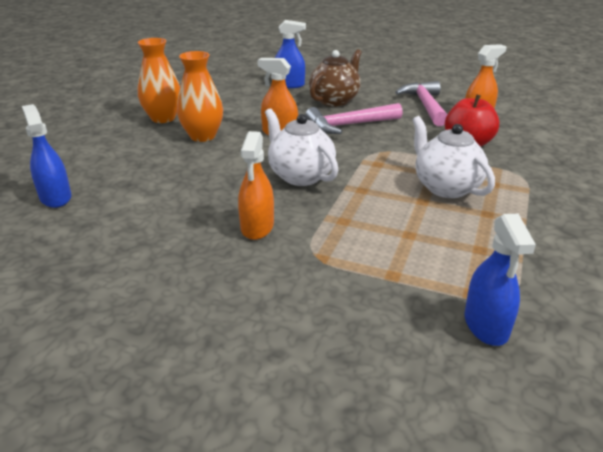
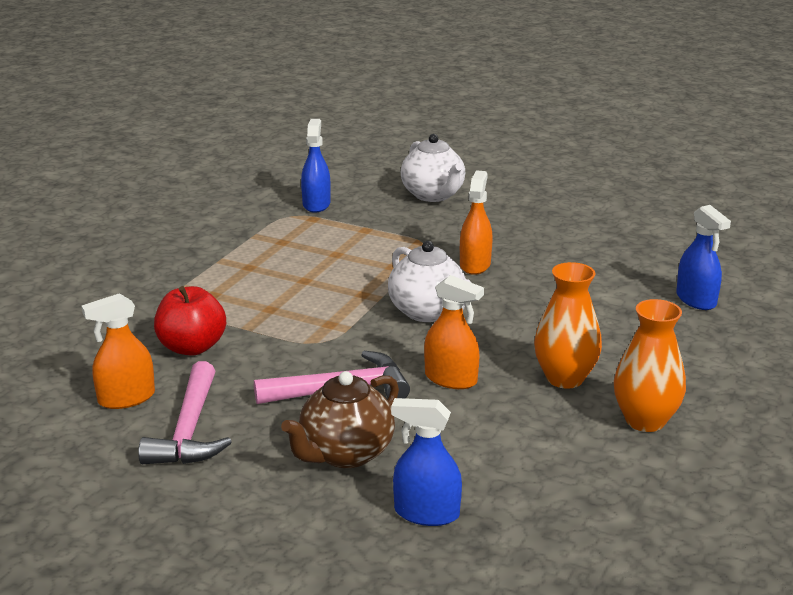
camera: 175 degrees left, 5 degrees down
(445, 187) = (269, 292): white teapot -> white teapot (433, 195)

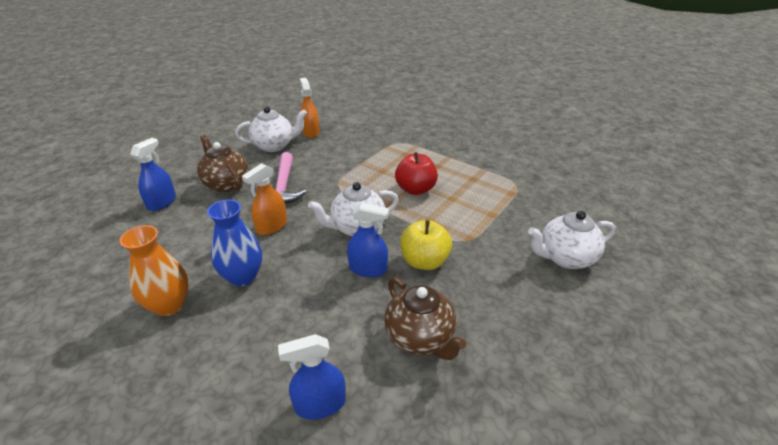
camera: 100 degrees right, 10 degrees up
(189, 431) = (274, 146): pink hammer -> white teapot
(192, 347) = (349, 147): red apple -> red apple (415, 189)
(316, 204) = (537, 196): blue spray bottle -> blue spray bottle (368, 269)
(475, 265) = (424, 261): orange spray bottle -> yellow apple
(565, 378) = (243, 276): orange vase -> blue vase
(589, 260) = (420, 338): none -> brown teapot

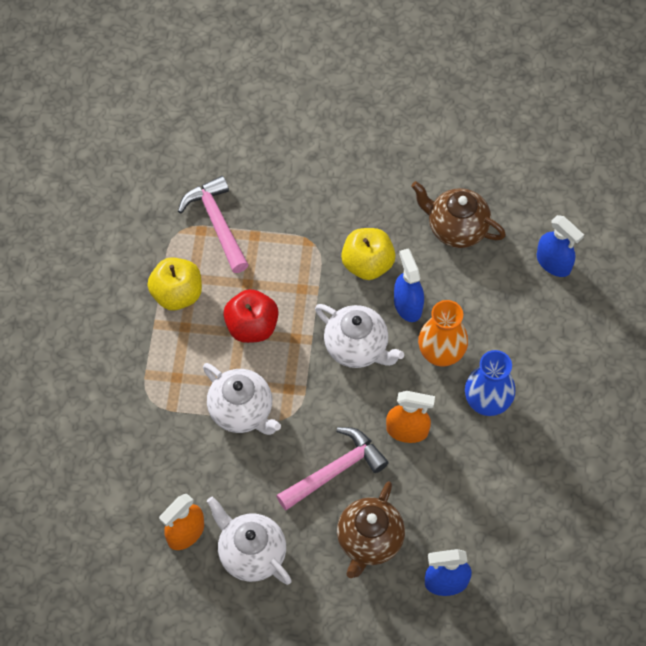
camera: 120 degrees left, 25 degrees up
(169, 305) = (555, 435): orange vase -> orange vase (441, 354)
(420, 338) = (456, 228): brown teapot -> brown teapot turned 90 degrees counterclockwise
(464, 170) = (177, 294): none -> yellow apple
(513, 201) = (217, 223): none -> pink hammer
(565, 258) = (289, 156): white teapot -> white teapot (242, 411)

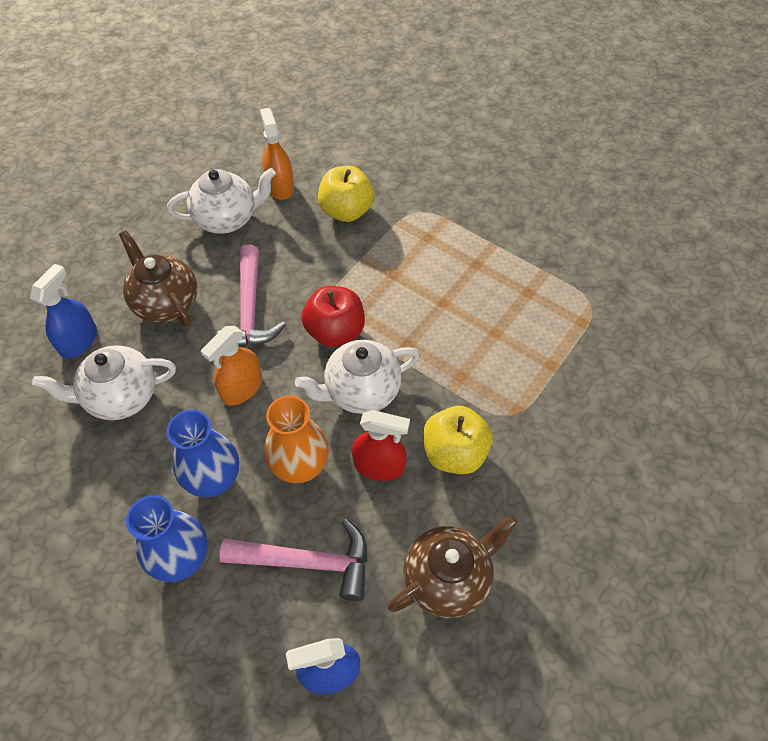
camera: 120 degrees right, 5 degrees down
(177, 294) = (516, 273): yellow apple -> yellow apple (346, 211)
(217, 223) = (584, 339): pink hammer -> pink hammer (308, 562)
(242, 411) = (360, 268): white teapot -> white teapot (121, 397)
(252, 327) = (443, 314): red apple -> red apple (335, 331)
(407, 305) = (379, 466): blue spray bottle -> red spray bottle
(550, 386) = (182, 559): none -> blue vase

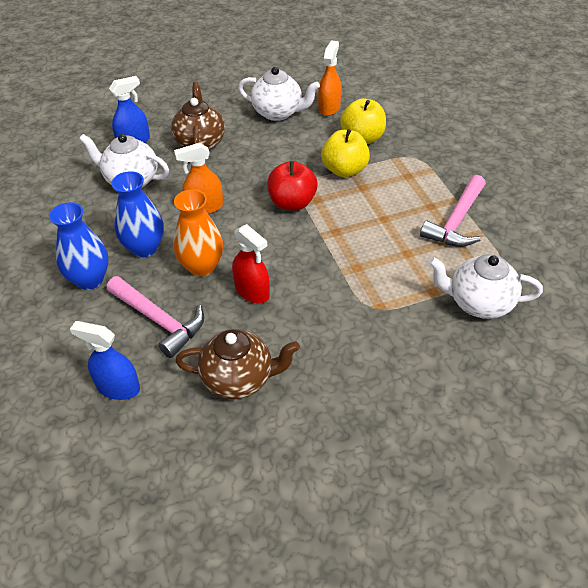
camera: 35 degrees right, 10 degrees down
(250, 310) = (247, 168): pink hammer -> pink hammer (456, 221)
(361, 391) = (278, 244): white teapot -> white teapot (478, 303)
(454, 453) = (310, 309): yellow apple -> yellow apple (344, 170)

